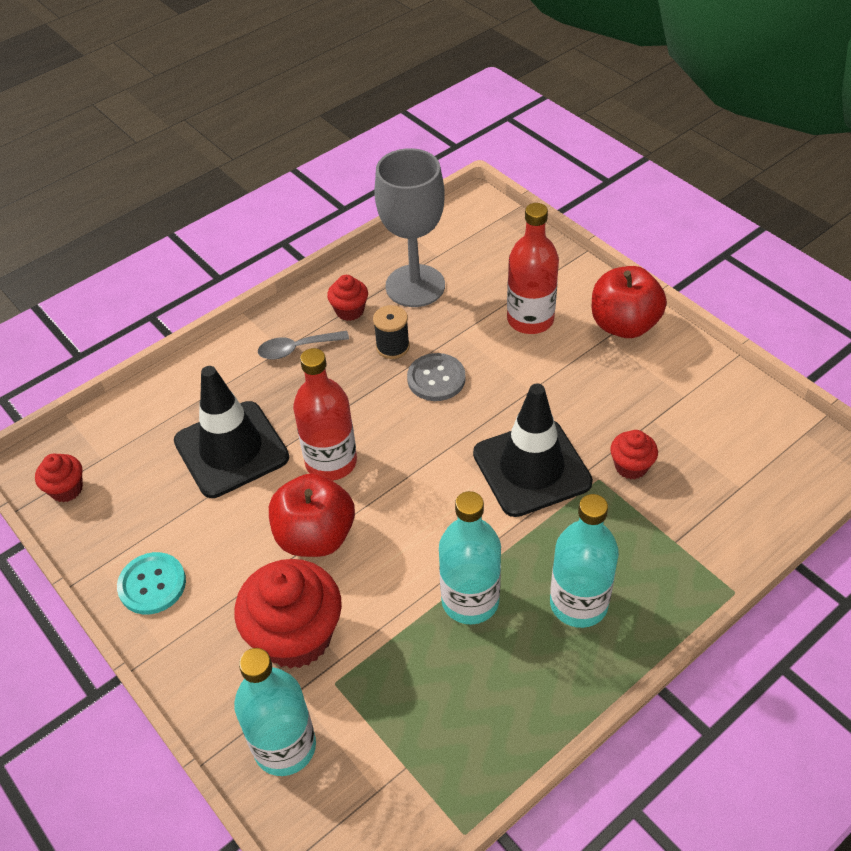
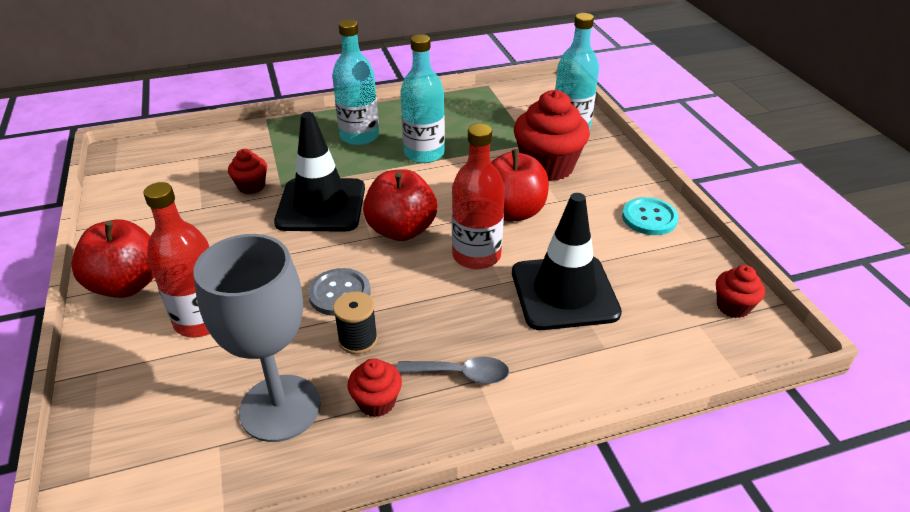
camera: 160 degrees left, 10 degrees down
(424, 466) = (401, 230): none -> red apple

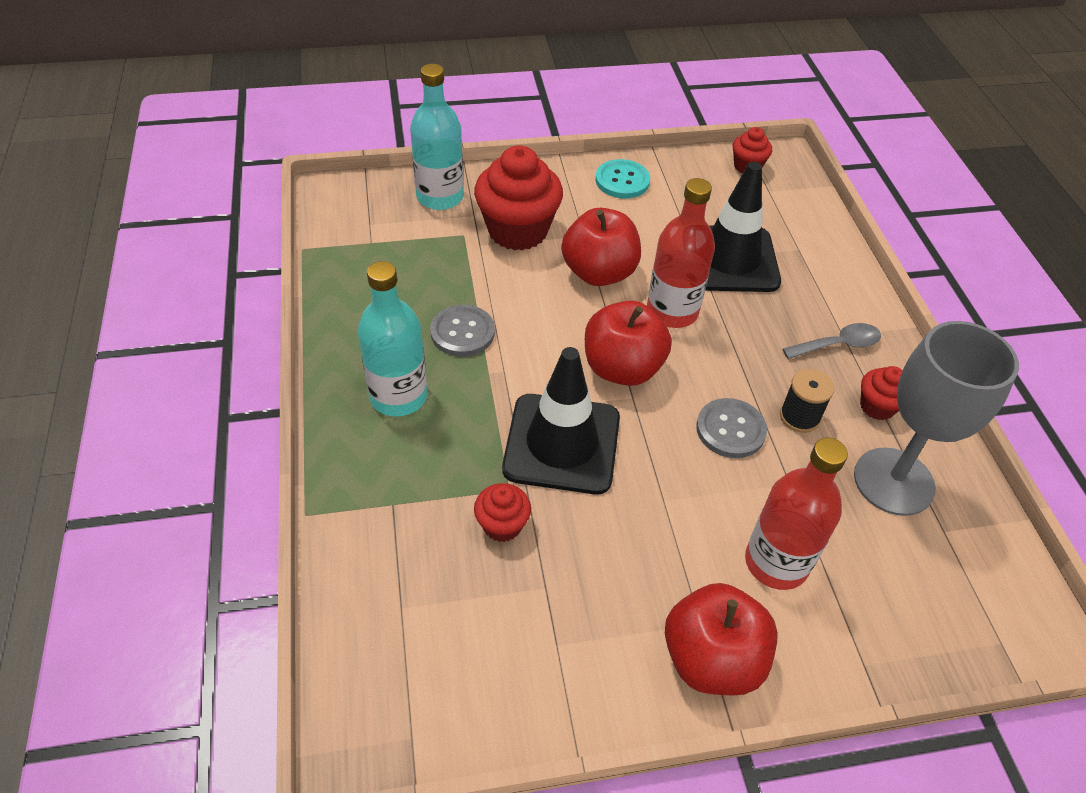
camera: 85 degrees left, 10 degrees up
(424, 153) = (462, 332): turquoise bottle -> grey button
(461, 374) = (837, 345): grey spoon -> grey spoon turned 60 degrees clockwise

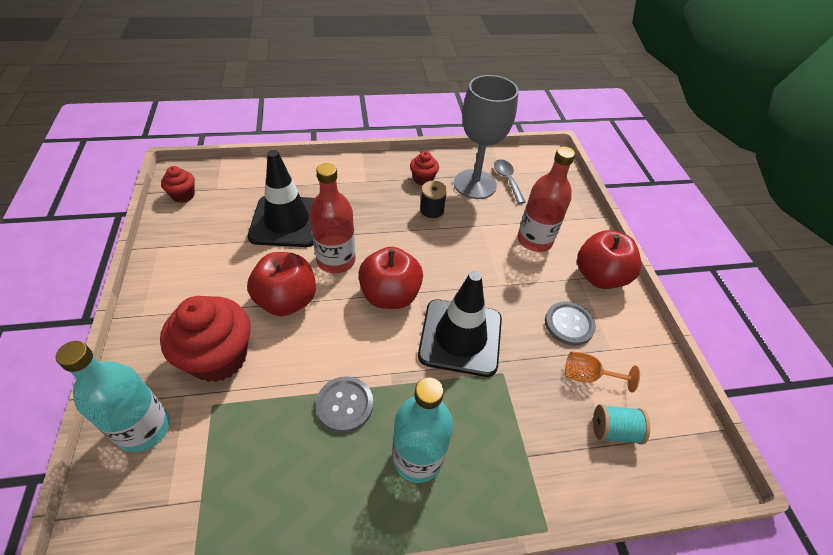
camera: 90 degrees left, 0 degrees up
(421, 616) = (614, 430): none -> turquoise spool
(502, 525) = (533, 377): red cupcake -> none
(507, 598) = (587, 376): none -> orange goblet
(622, 181) = (173, 274): turquoise button -> none
(730, 429) = (443, 245): grey button -> grey button (569, 324)
(837, 345) = (374, 185): grey spoon -> grey spoon (507, 180)

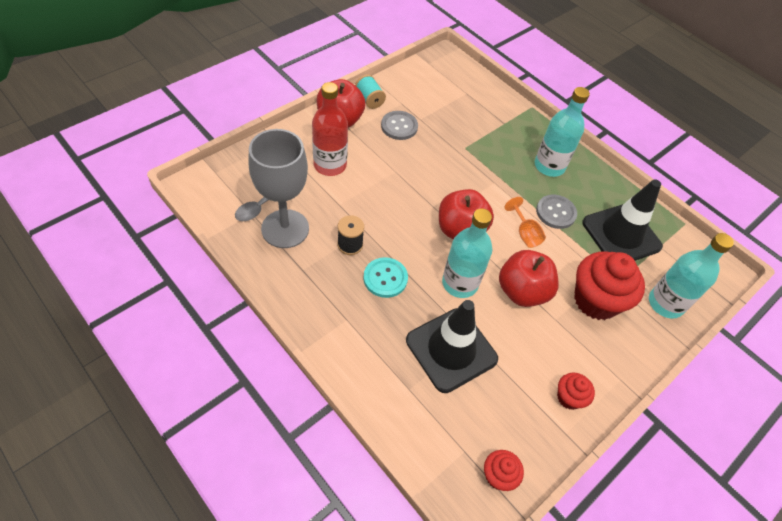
camera: 125 degrees left, 5 degrees up
(336, 260) = (460, 283): red bottle -> turquoise bottle
(382, 217) = (385, 278): none -> turquoise button
(423, 179) = (307, 272): red cupcake -> red cupcake (569, 397)
(460, 337) = (459, 176): black traffic cone -> black traffic cone (621, 234)
(587, 376) = (431, 110): orange goblet -> orange goblet (525, 233)
(614, 430) = (457, 93): turquoise spool -> turquoise spool (369, 100)

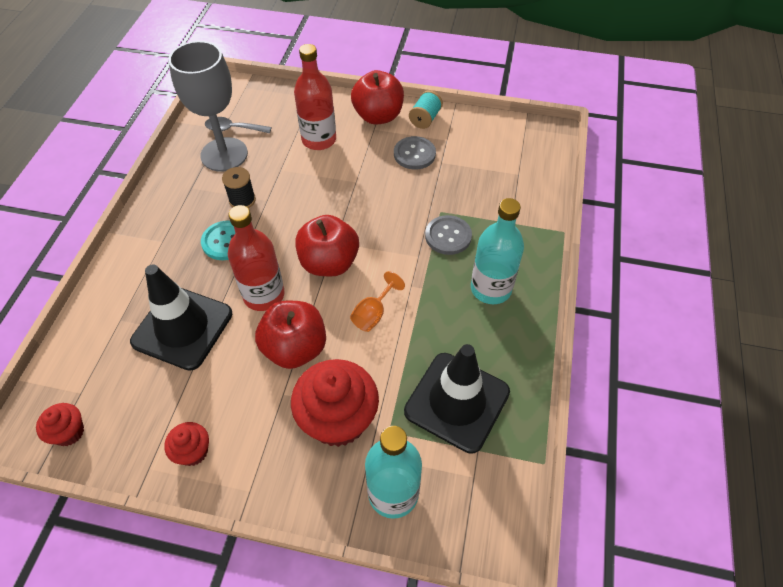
camera: 60 degrees right, 0 degrees up
(460, 283) = (264, 295): turquoise bottle -> red bottle
(555, 212) = (428, 326): grey button -> grey button (448, 236)

